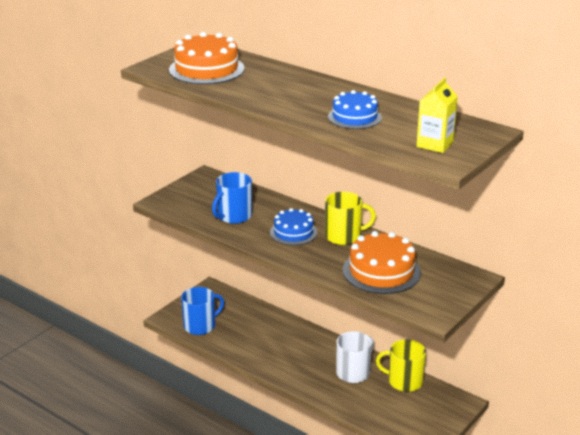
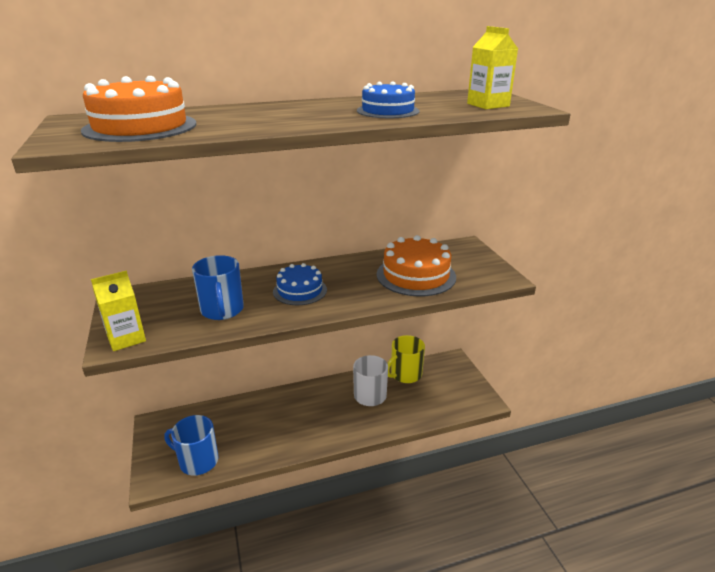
camera: 55 degrees left, 0 degrees up
(169, 201) = (126, 338): none -> yellow carton
(200, 326) = (198, 461): blue mug -> blue mug turned 75 degrees counterclockwise
(344, 236) = (340, 270): yellow mug -> none

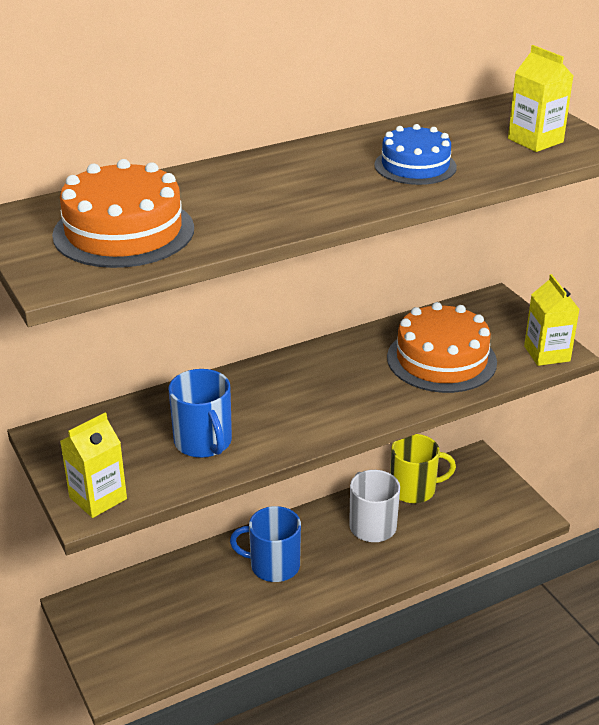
camera: 10 degrees left, 5 degrees up
(198, 461) = (163, 649): blue mug -> blue mug (273, 565)
(300, 290) = (294, 400): blue cake -> none
(405, 374) = (414, 489): yellow mug -> yellow mug turned 135 degrees counterclockwise
(495, 278) = (547, 354): none -> yellow carton

